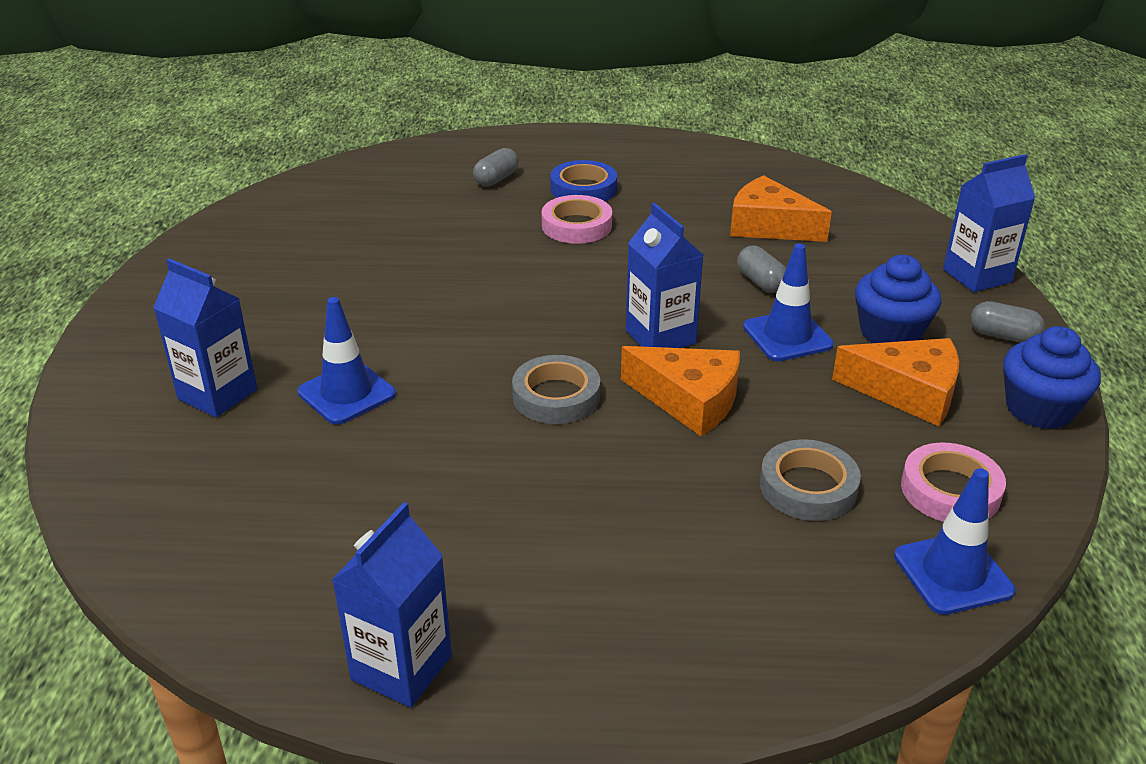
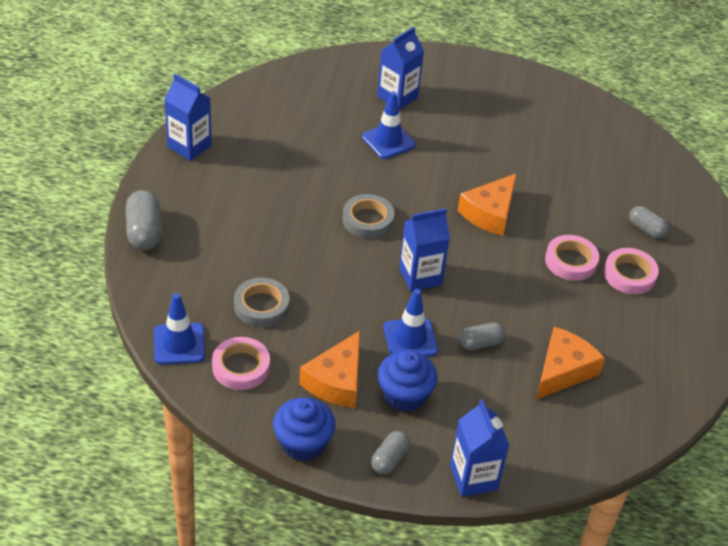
camera: 95 degrees right, 10 degrees up
(583, 189) = (629, 275): blue tape -> pink tape
(689, 400) = (351, 275): orange cheese -> orange cheese (490, 213)
(697, 688) = (144, 232): none -> grey capsule

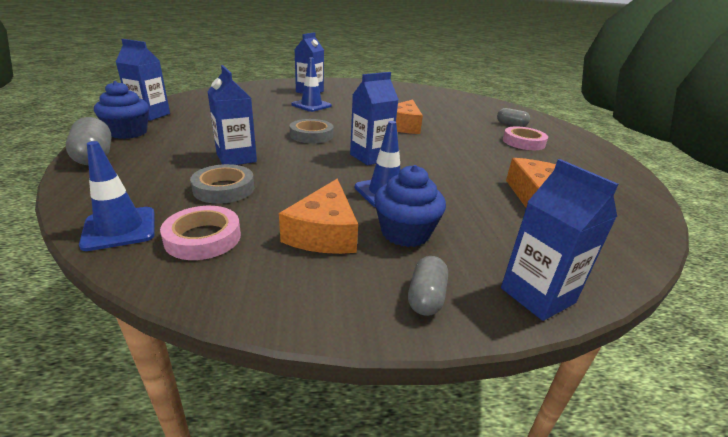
camera: 15 degrees left, 15 degrees down
(278, 256) = (236, 158): none -> blue carton
(303, 443) = (303, 302): blue cupcake -> blue cupcake (128, 132)
(480, 343) = (450, 187): grey capsule -> none
(571, 261) = (478, 140): pink tape -> none

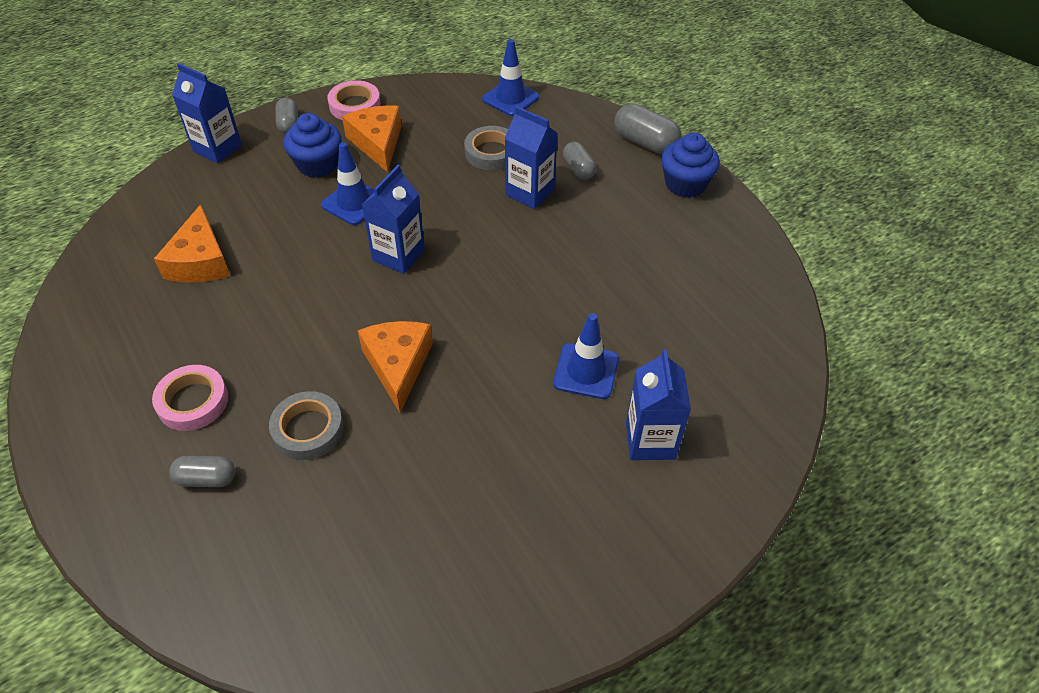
camera: 155 degrees right, 20 degrees up
(150, 115) = (730, 226): blue carton -> none
(177, 158) = (578, 169): none -> grey capsule
(203, 238) = (452, 111): pink tape -> pink tape (355, 105)
(311, 135) = (500, 272): grey tape -> grey tape (308, 429)

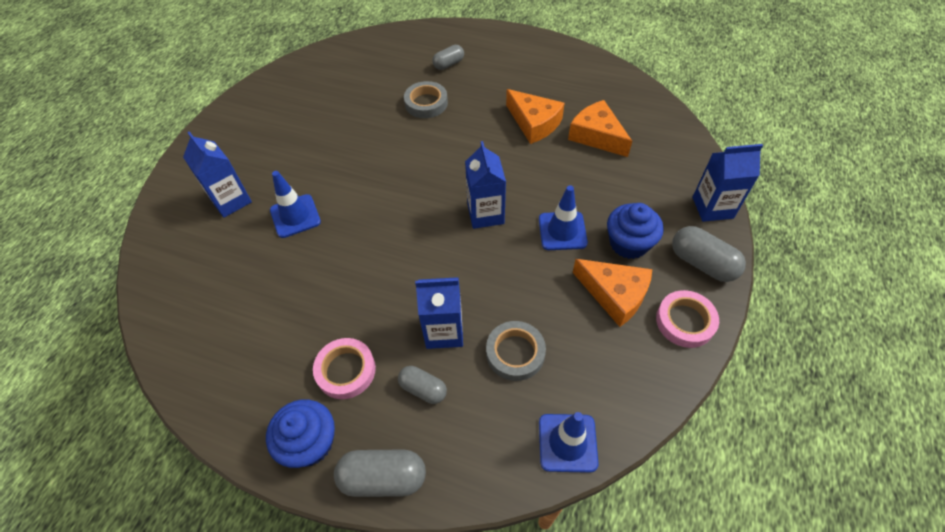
camera: 145 degrees right, 5 degrees up
(193, 401) = (496, 82): pink tape -> pink tape (346, 370)
(289, 124) = (702, 263): grey capsule -> grey capsule, size x1.57
(398, 365) = (412, 154): orange cheese -> orange cheese (534, 123)

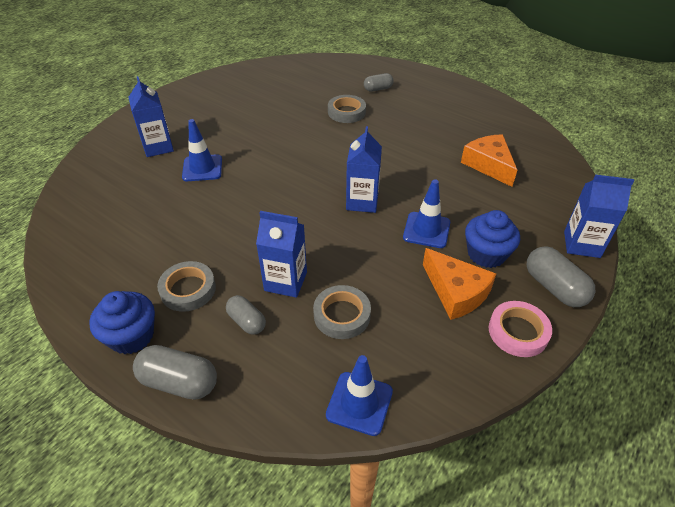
camera: 15 degrees right, 10 degrees down
(346, 370) = (188, 289): pink tape -> grey tape
(534, 123) = (434, 144): orange cheese -> none

